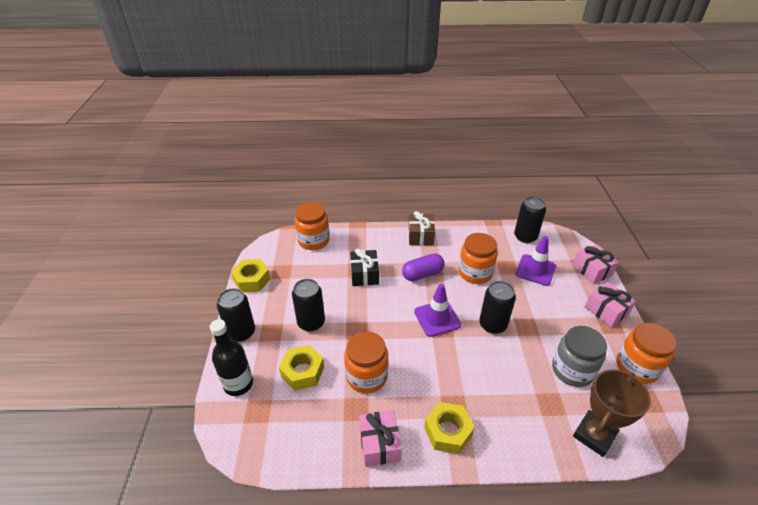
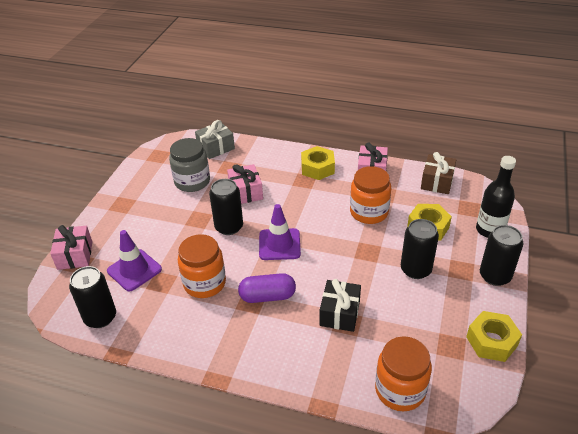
camera: 160 degrees left, 0 degrees up
(420, 236) = (238, 356): brown gift -> brown gift (437, 182)
(594, 435) = (216, 148): brown trophy -> grey gift
(606, 311) = (111, 215): pink gift -> pink gift (246, 192)
(636, 367) = (140, 173): orange jar -> none

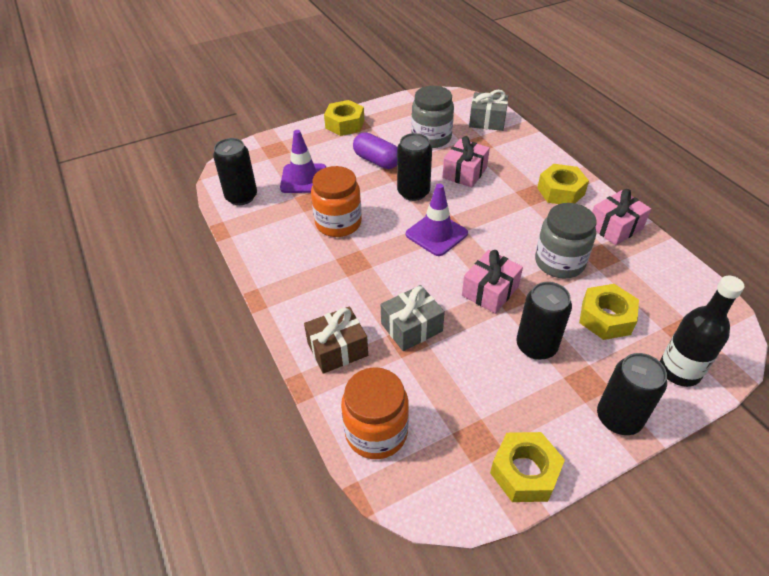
camera: 45 degrees right, 5 degrees up
(75, 255) = (280, 142): pink gift -> pink gift (490, 291)
(112, 209) = (345, 124): none -> yellow nut
(267, 296) = (371, 268): purple capsule -> purple capsule (376, 161)
(340, 313) = (411, 327): black gift -> grey gift
(369, 212) = (559, 262): orange jar -> grey jar
(437, 182) = (680, 282): brown gift -> brown gift (337, 349)

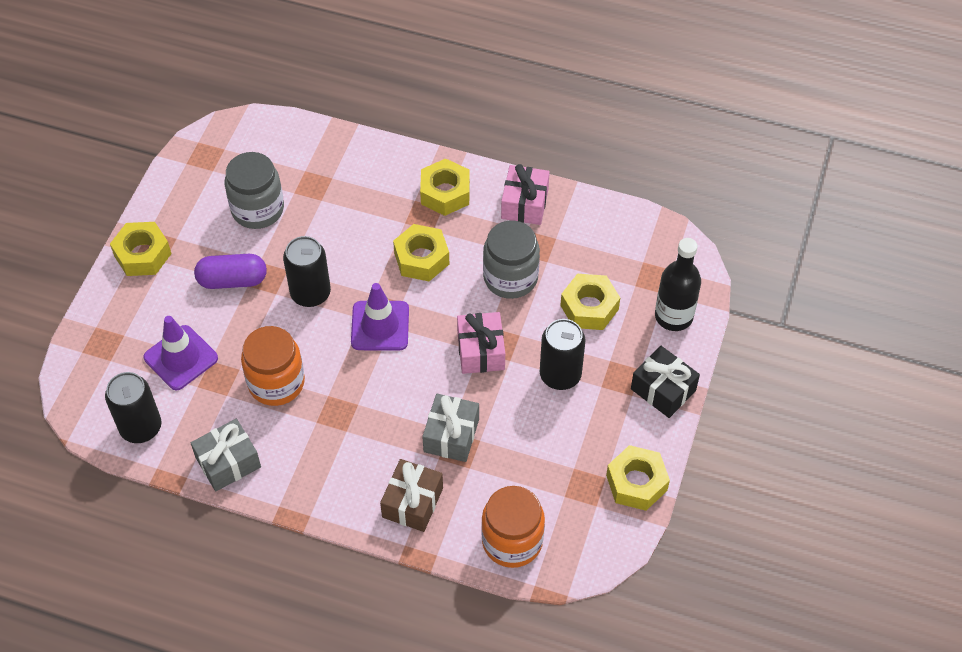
camera: 45 degrees left, 10 degrees up
(465, 172) = (336, 233): pink gift -> none
(487, 121) = (293, 145): grey gift -> grey gift (228, 462)
(505, 215) = (421, 258): none -> yellow nut
(618, 418) = (663, 390): black can -> black gift

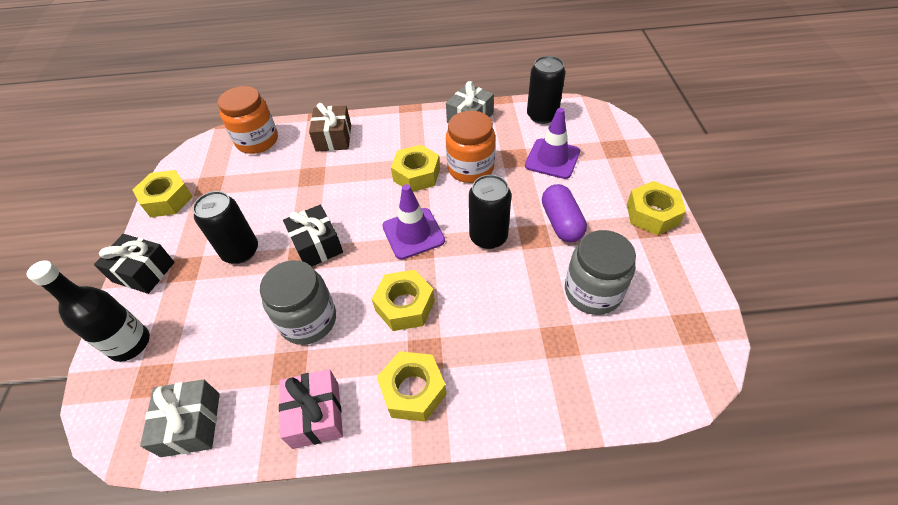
camera: 160 degrees right, 5 degrees down
(232, 280) = (561, 222): purple capsule -> purple capsule turned 75 degrees counterclockwise
(451, 435) = (320, 181): grey gift -> grey gift (191, 424)
(481, 351) = (317, 245): pink gift -> black gift
(589, 307) = (221, 320): yellow nut -> yellow nut (416, 174)

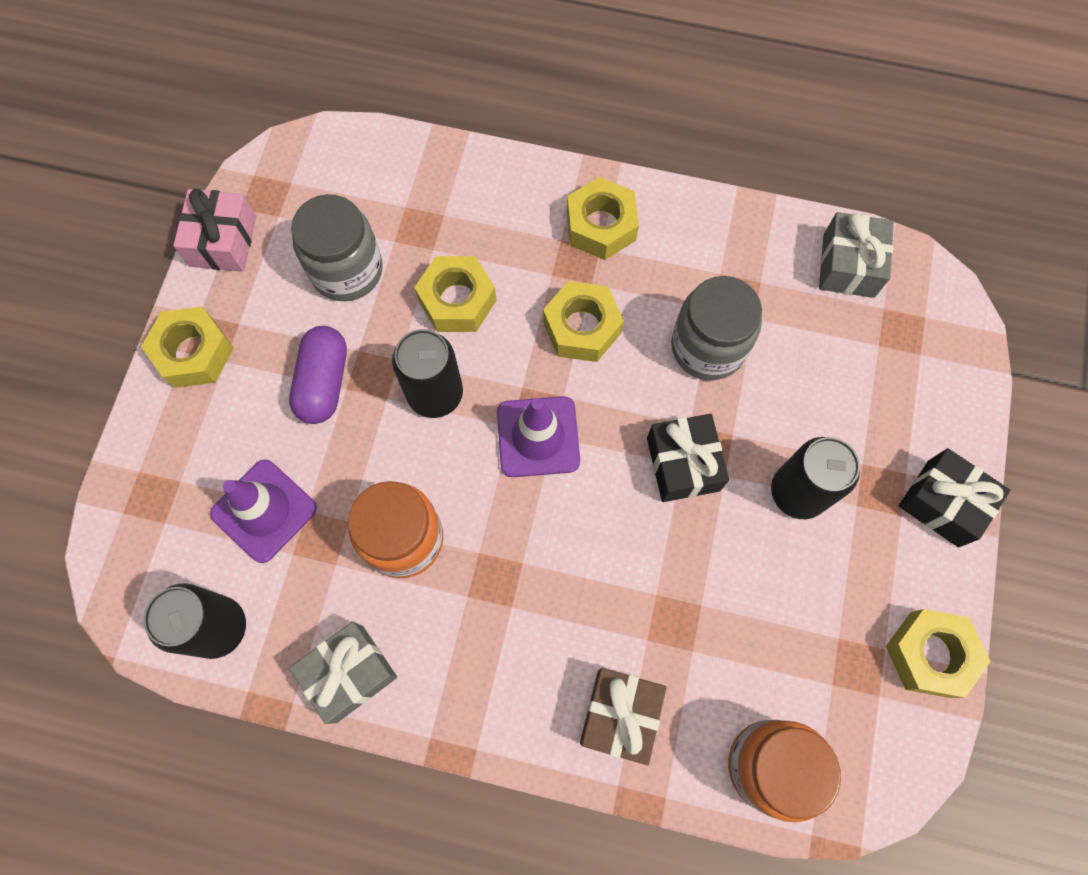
camera: 165 degrees left, 20 degrees up
(130, 344) = (939, 388): black bottle -> none
(316, 415) = (711, 233): pink gift -> pink gift (223, 241)
(416, 174) = (496, 557): yellow nut -> yellow nut (457, 300)

